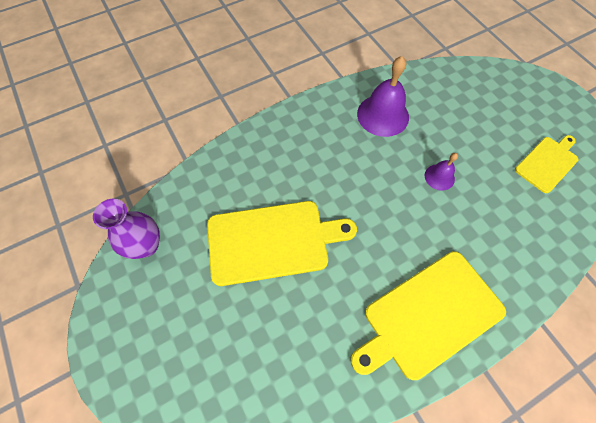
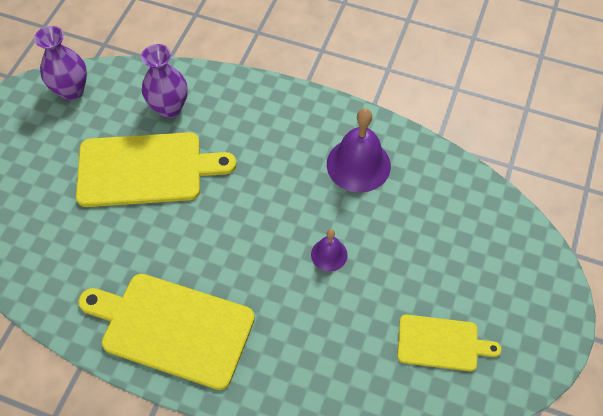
camera: 50 degrees right, 5 degrees down
(232, 189) = (169, 108): none -> purple vase
(273, 241) = (146, 169): yellow cutting board -> yellow cutting board turned 45 degrees counterclockwise

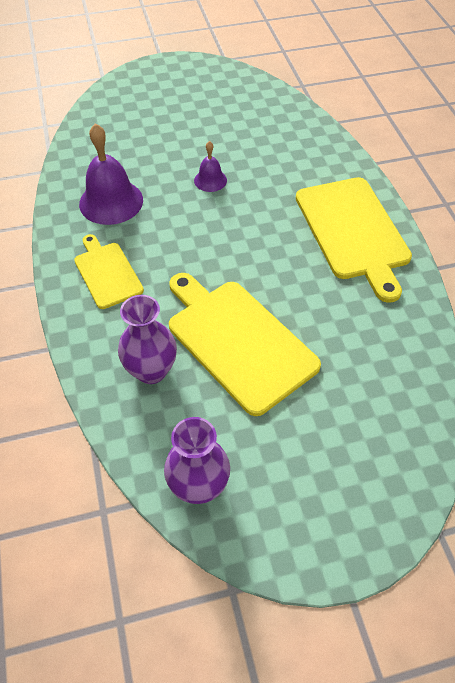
camera: 125 degrees left, 5 degrees down
(441, 343) = (225, 104): yellow cutting board -> yellow cutting board (107, 273)

